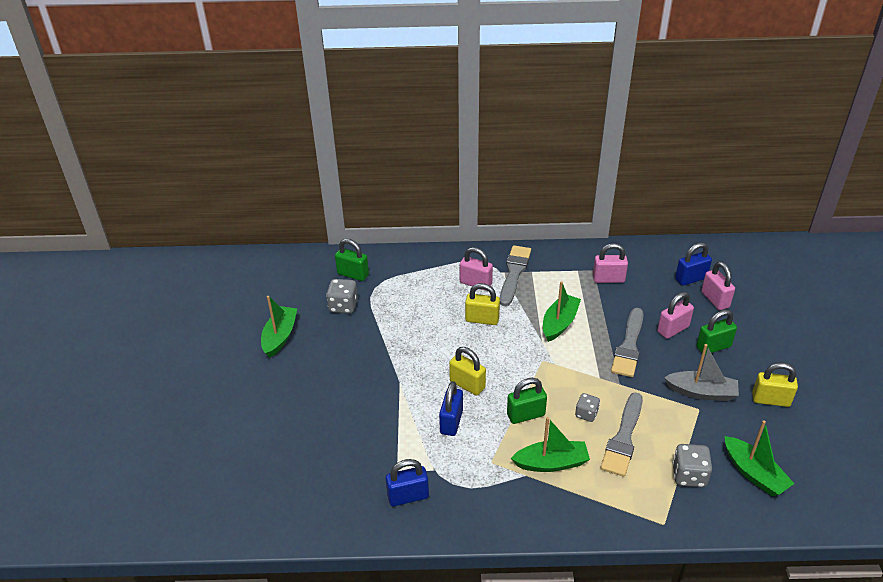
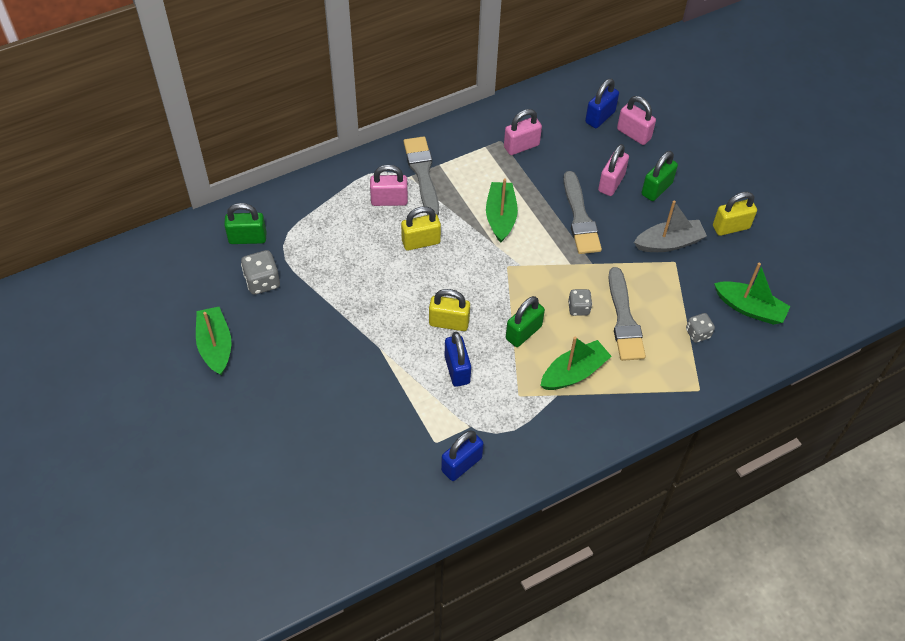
camera: 30 degrees left, 15 degrees up
(689, 475) = (697, 333): grey dice -> grey dice, size x0.66

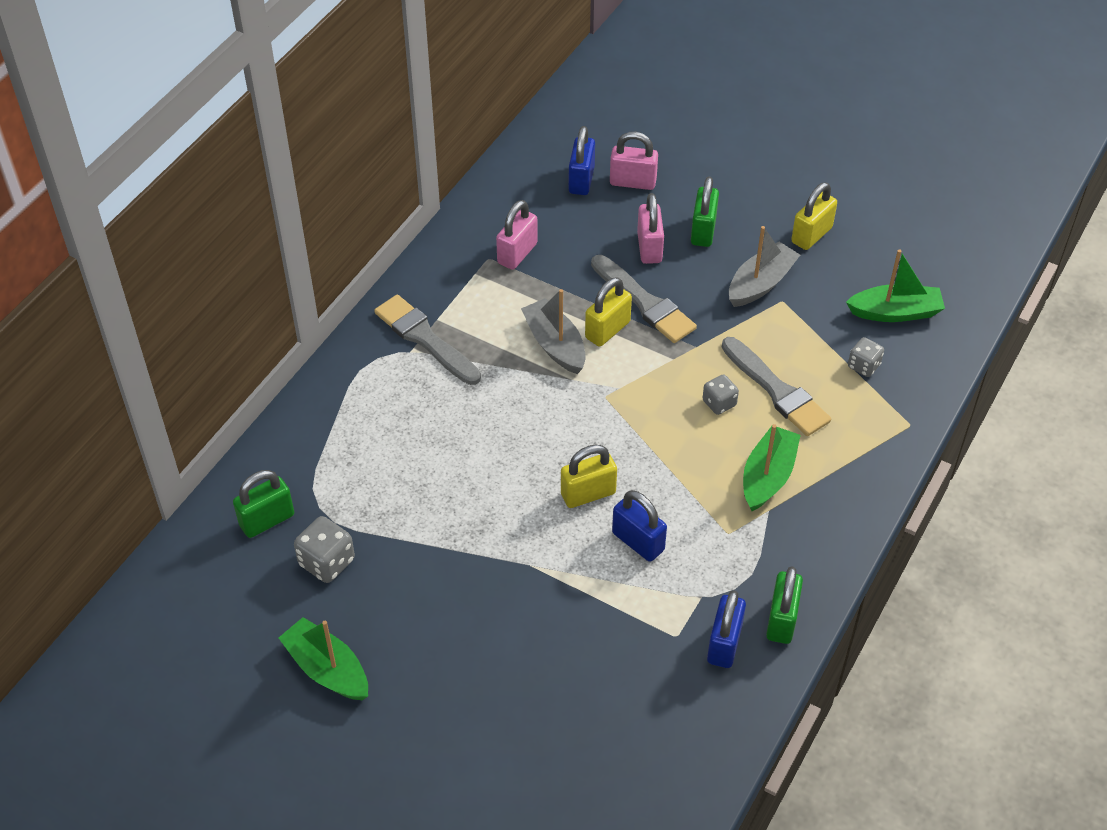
camera: 30 degrees left, 5 degrees down
(389, 200) = (409, 389): pink padlock -> none
(421, 242) = (484, 418): yellow padlock -> yellow padlock (607, 330)
(500, 217) = (555, 344): green boat -> grey boat
(523, 332) = (680, 461): green padlock -> green padlock (781, 620)

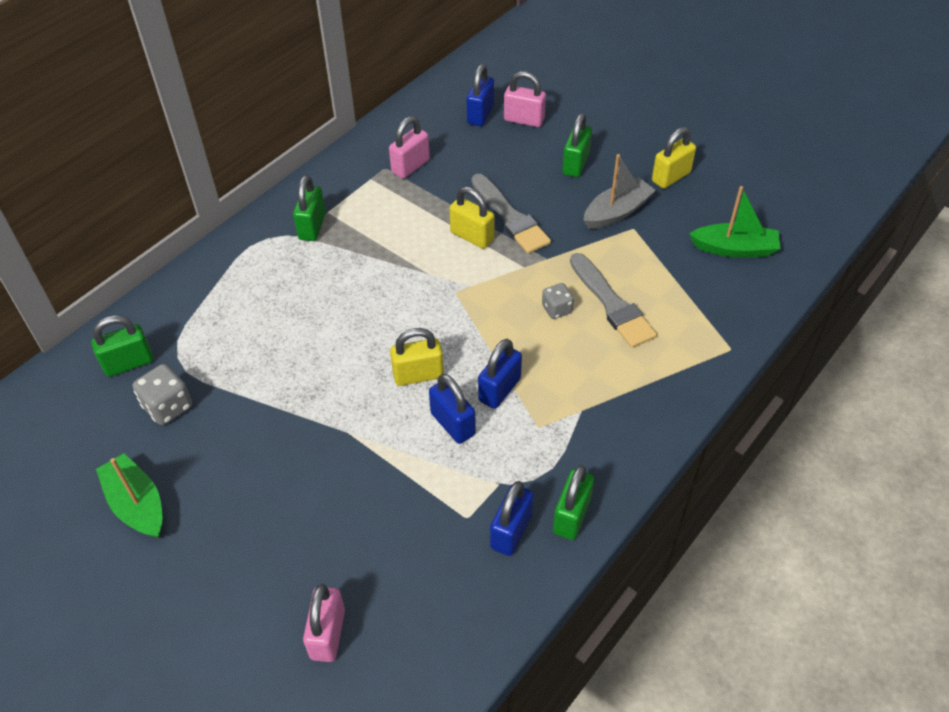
camera: 10 degrees right, 0 degrees up
(425, 339) = (312, 227): grey brush -> green padlock
(555, 344) = (423, 243): grey boat -> none
(607, 330) = (472, 236): yellow padlock -> yellow padlock turned 75 degrees clockwise
(649, 248) = (525, 173): pink padlock -> pink padlock (327, 634)
(678, 499) = (499, 389): none -> blue padlock
(768, 476) = (587, 379): green boat -> none
(863, 366) = (696, 292): grey dice -> none

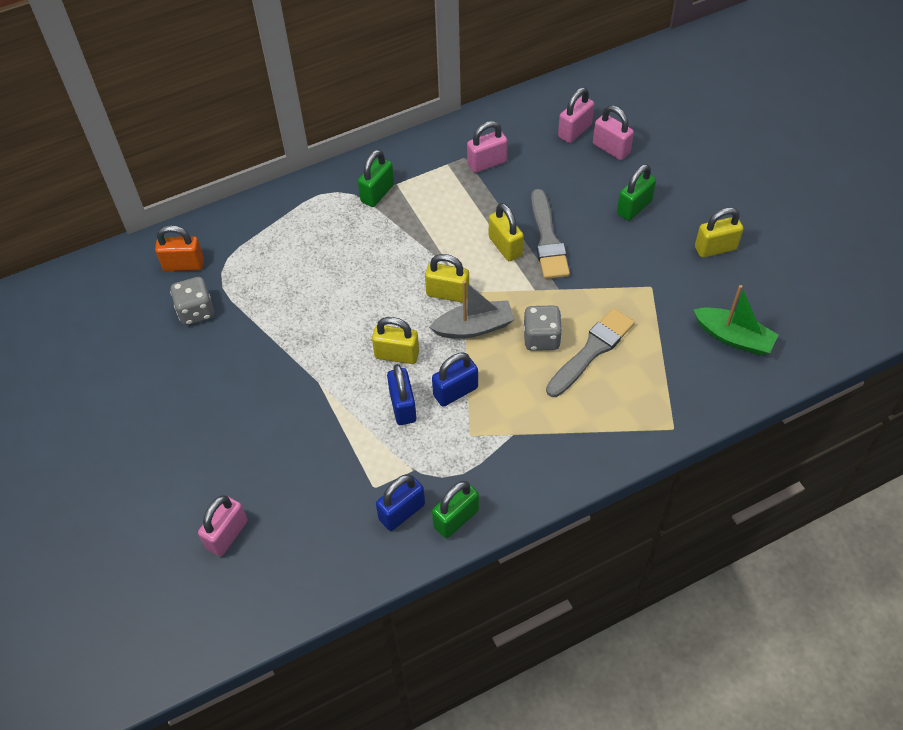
camera: 25 degrees right, 5 degrees up
(129, 363) = (183, 264): green padlock -> orange padlock
(137, 504) = (140, 381): green boat -> none
(438, 298) = (447, 293): none -> yellow padlock
(480, 114) = (574, 131): blue padlock -> pink padlock
(557, 309) = (541, 338): grey dice -> grey dice, size x1.52
(612, 304) = (592, 350): grey brush -> grey brush turned 135 degrees counterclockwise
(617, 212) = (645, 266): grey boat -> grey boat (474, 327)

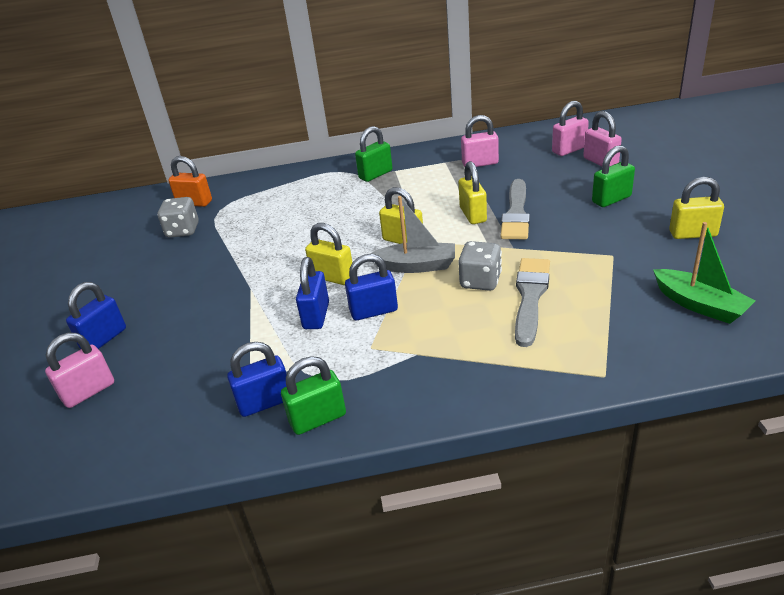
camera: 20 degrees right, 20 degrees down
(201, 472) = (104, 339): none -> blue padlock
(592, 350) = (530, 297): grey brush -> grey brush turned 45 degrees counterclockwise

